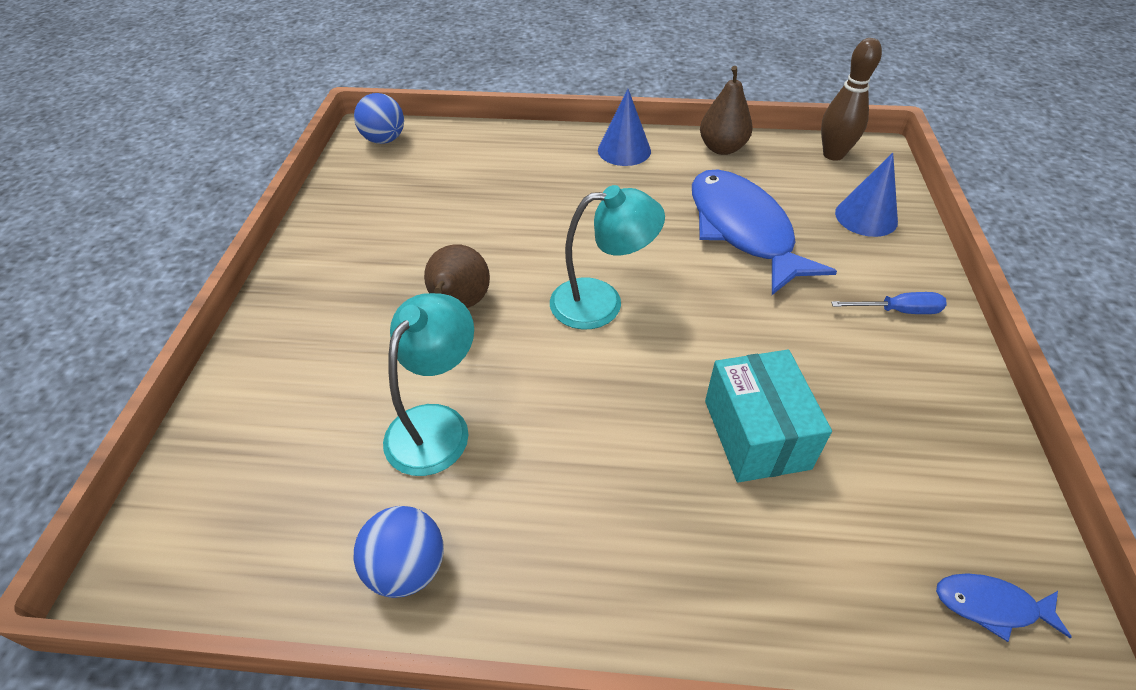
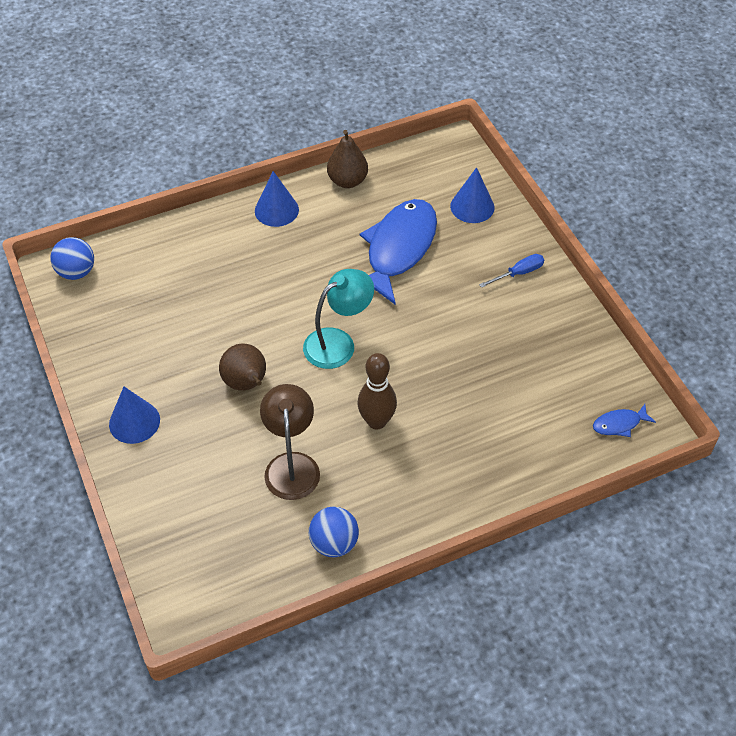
camera: 30 degrees left, 5 degrees up
(308, 294) = (134, 422): none -> blue cone
(437, 424) = (291, 465): turquoise lamp -> brown lamp
(742, 230) = (398, 249): blue fish -> blue fish turned 75 degrees clockwise
(756, 434) = (474, 388): turquoise box -> none
(833, 154) = (428, 158): brown bowling pin -> brown bowling pin (376, 421)

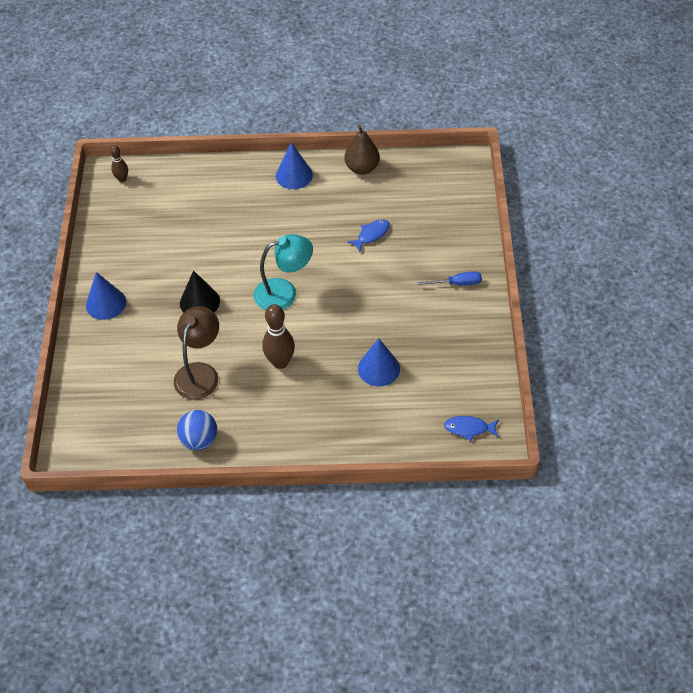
camera: 25 degrees right, 0 degrees up
(76, 272) = (122, 179): blue ball -> brown bowling pin
(246, 384) = (199, 302): brown pear -> black cone
(398, 249) = (371, 235): blue fish -> blue fish, size x0.42
(472, 206) = (451, 218): blue cone -> blue cone (378, 368)

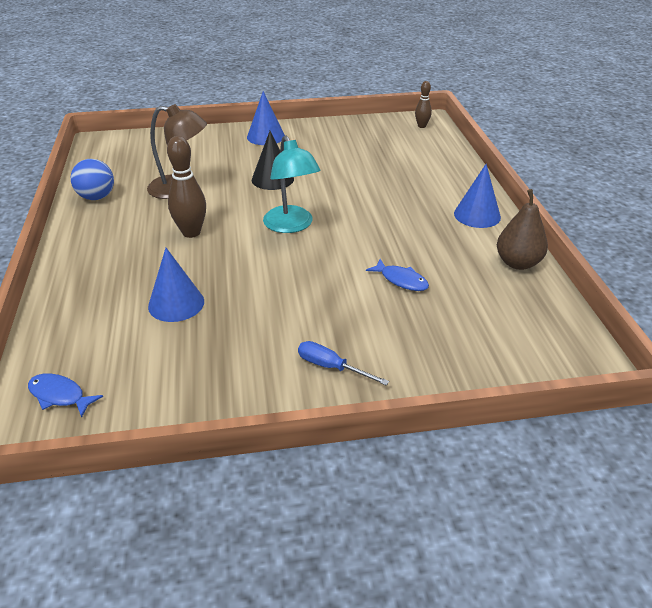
camera: 80 degrees right, 15 degrees down
(457, 283) = (331, 367): blue screwdriver -> blue screwdriver turned 135 degrees clockwise
(469, 428) = (59, 395): blue fish -> blue fish turned 60 degrees counterclockwise

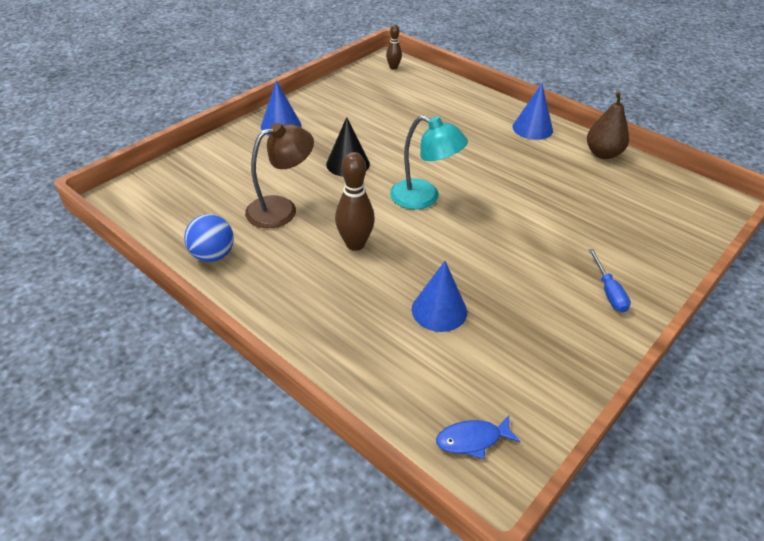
camera: 40 degrees left, 5 degrees up
(331, 367) = (609, 292): blue screwdriver -> blue screwdriver turned 90 degrees counterclockwise
(401, 280) = (557, 203): blue fish -> none

